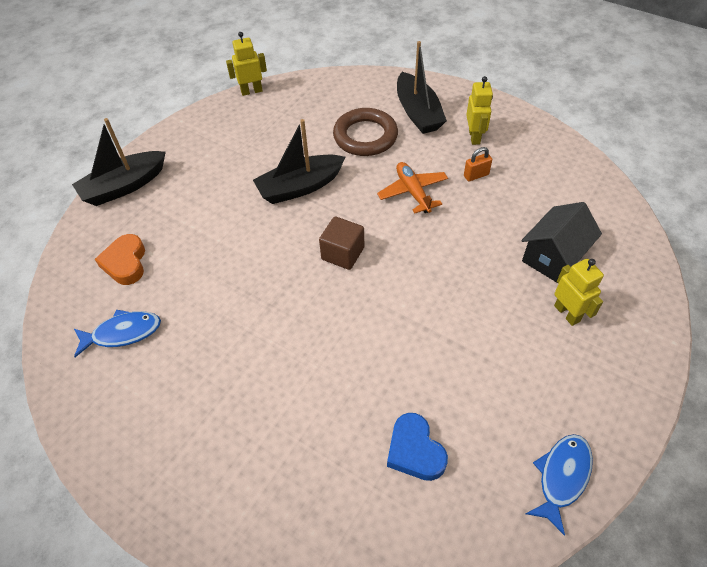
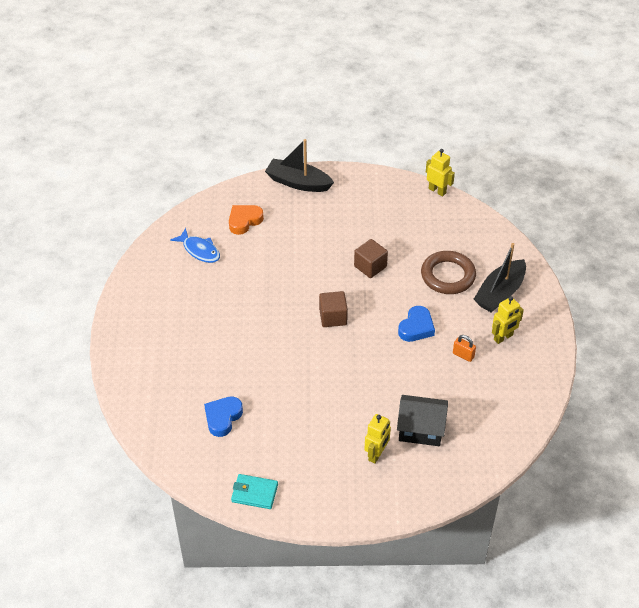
camera: 55 degrees right, 5 degrees down
(300, 187) = (370, 266): black boat -> brown cube
(413, 192) = (416, 327): orange plane -> blue heart
(561, 477) = (254, 493): blue fish -> turquoise wallet

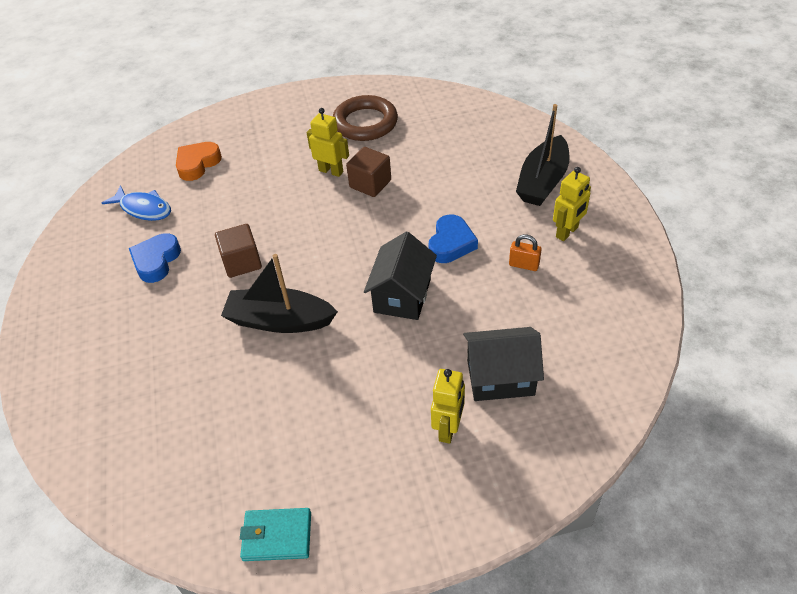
camera: 10 degrees left, 0 degrees up
(223, 418) = (208, 426): blue heart -> blue heart (156, 261)
(298, 182) = (258, 110): black boat -> black boat (280, 320)
(333, 317) = (337, 253): brown cube -> brown cube (242, 262)
(371, 358) = (402, 295): none -> black house
(437, 190) = (427, 88): yellow robot -> yellow robot (331, 171)
(448, 276) = (471, 175): brown ring -> brown ring (365, 123)

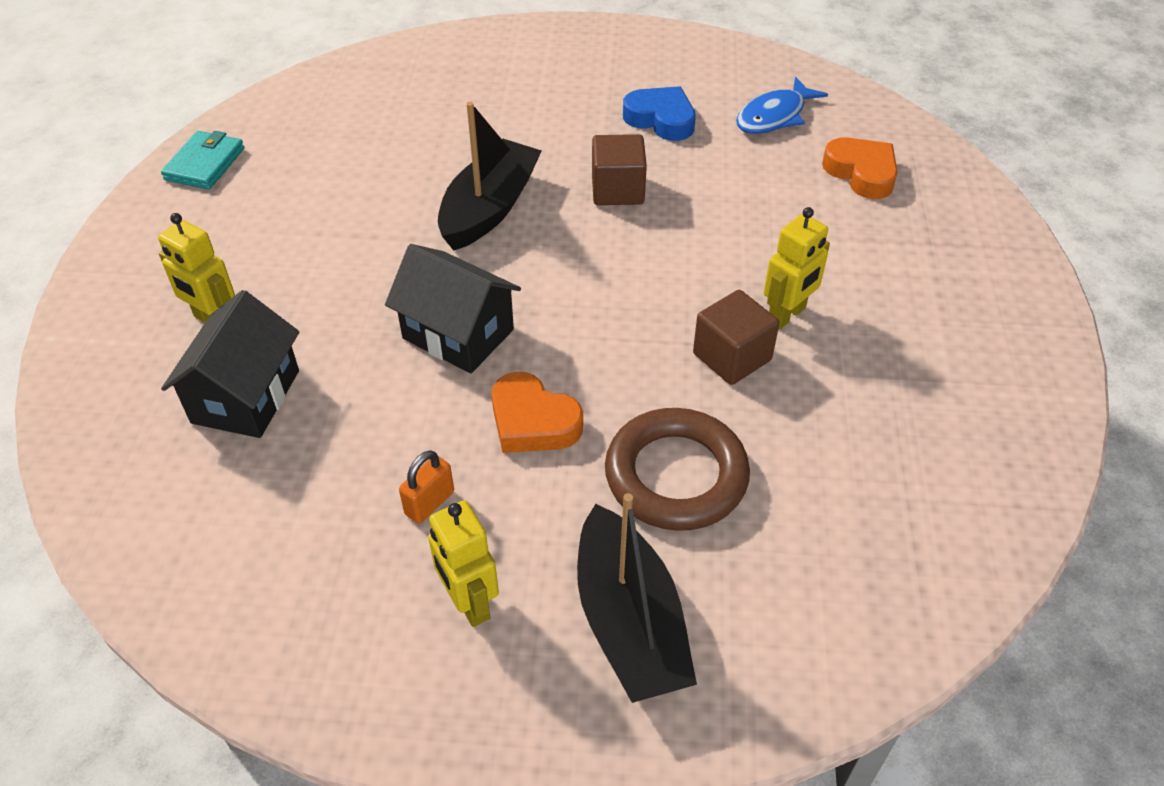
camera: 105 degrees right, 0 degrees up
(365, 123) = (919, 391): brown ring -> brown ring (676, 475)
(451, 243) = (533, 421): blue heart -> orange heart
(542, 181) = (629, 622): black boat -> black boat turned 150 degrees counterclockwise

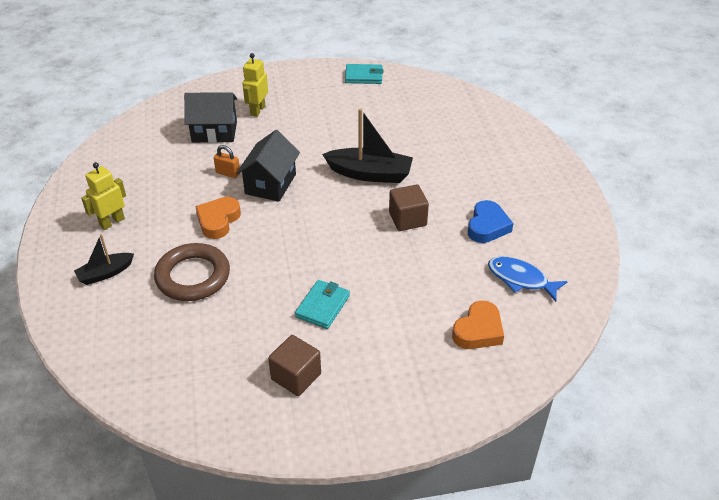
camera: 75 degrees right, 5 degrees down
(429, 503) = (163, 199): orange padlock -> orange padlock (228, 173)
(629, 622) = (105, 273): black boat -> black boat, size x0.58
(732, 357) = (282, 287): brown cube -> brown cube (296, 376)
(787, 315) = (323, 306): yellow robot -> turquoise wallet

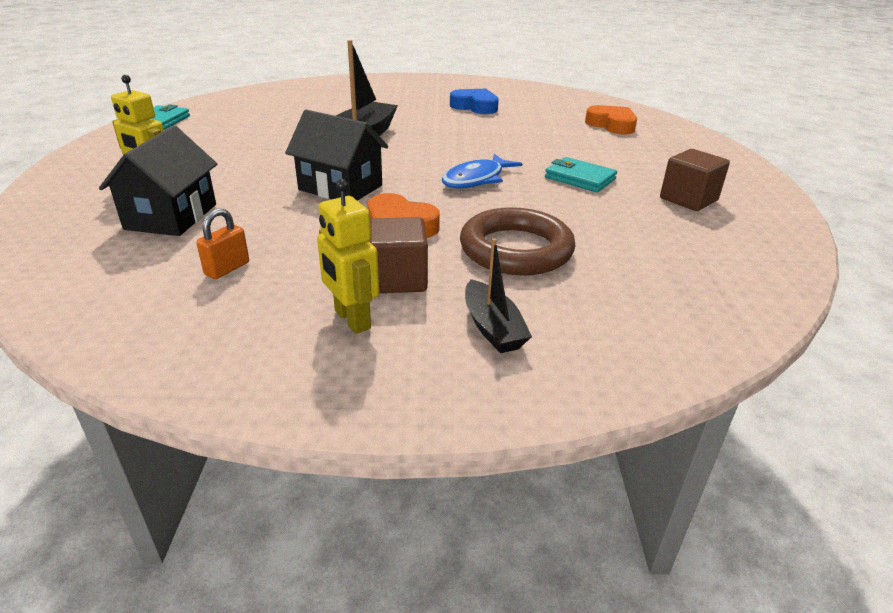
camera: 80 degrees left, 10 degrees down
(228, 173) = (292, 213): orange padlock -> orange padlock (227, 269)
(407, 219) = (450, 131): brown cube -> brown cube (398, 279)
(521, 279) = (548, 106): blue fish -> blue fish (476, 179)

